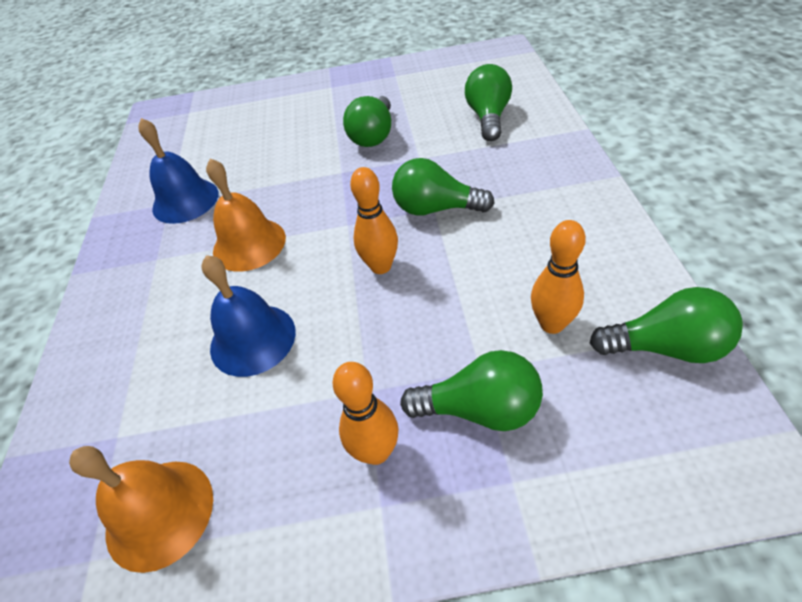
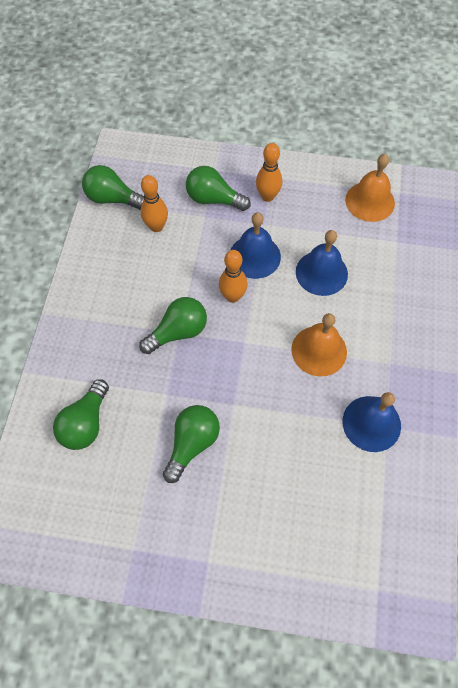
camera: 170 degrees left, 15 degrees up
(366, 330) = (255, 256): none -> blue bell
(436, 209) = (178, 332): green light bulb -> green light bulb turned 60 degrees counterclockwise

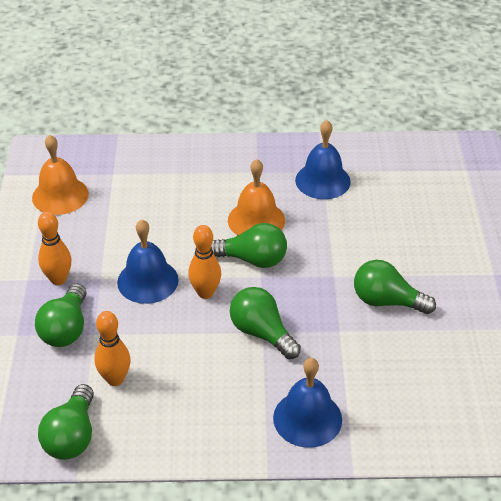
camera: 100 degrees left, 20 degrees down
(86, 423) = (396, 395): green light bulb -> green light bulb (252, 259)
(321, 273) = (161, 225): blue bell -> blue bell (307, 418)

